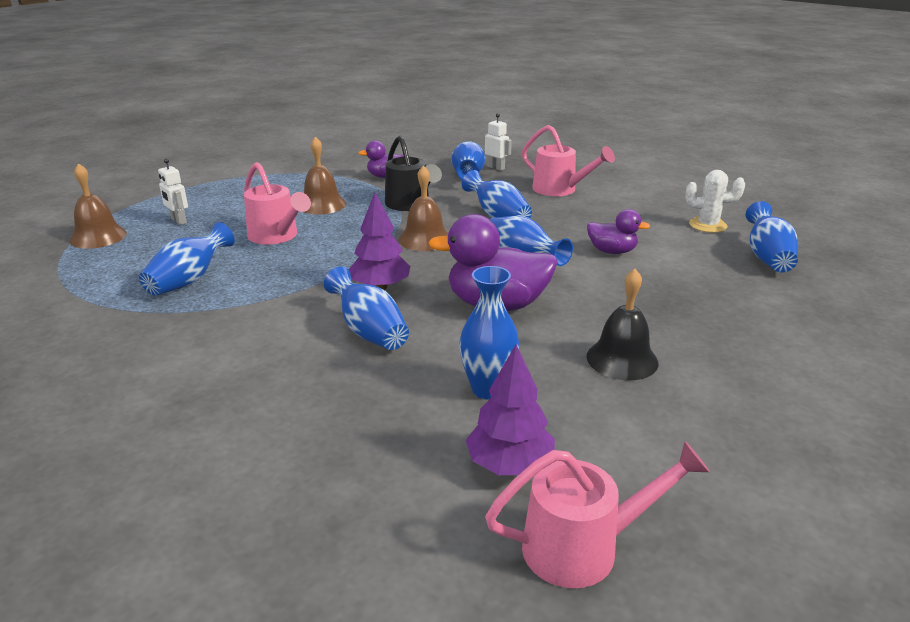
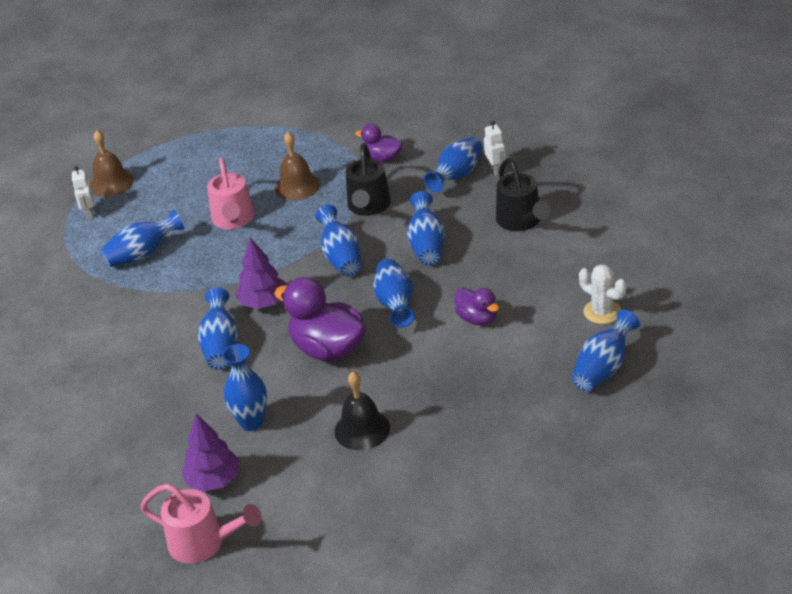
camera: 35 degrees right, 10 degrees up
(178, 221) = (176, 178): white robot -> white robot (89, 213)
(425, 239) = (341, 257): brown bell -> blue vase
(560, 190) = (521, 222): pink watering can -> black watering can

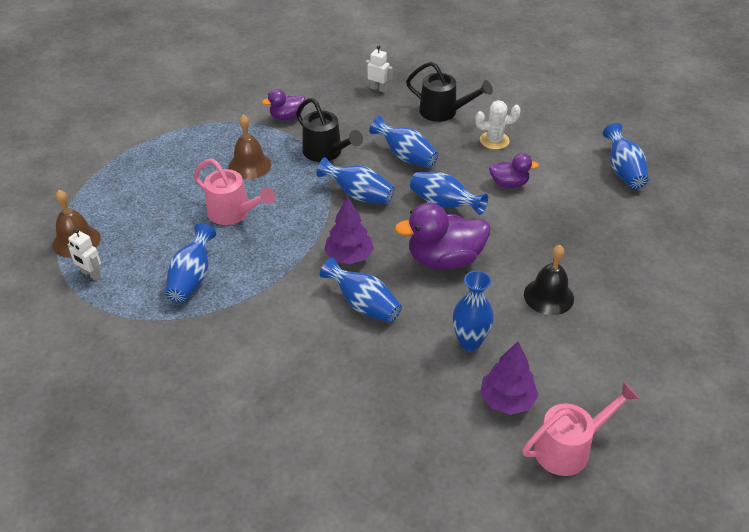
camera: 50 degrees left, 5 degrees up
(457, 176) = (358, 104): blue vase -> none
(602, 312) = (572, 139): white cactus -> white cactus (494, 140)

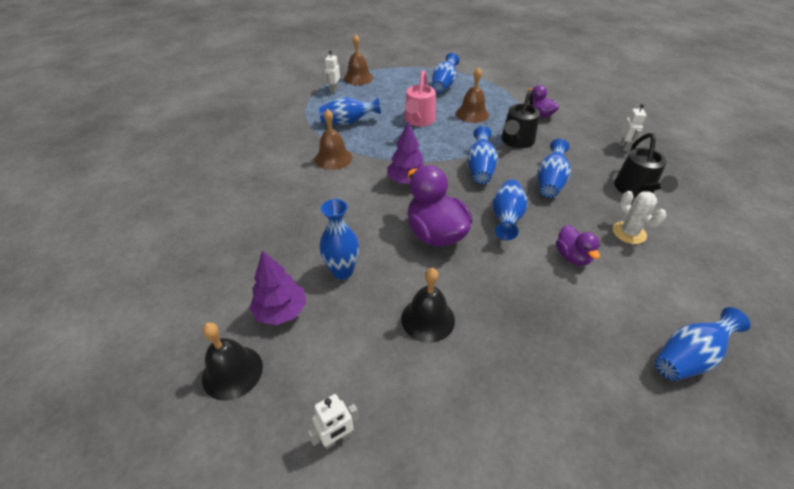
camera: 70 degrees right, 0 degrees up
(268, 310) = (333, 158): none -> brown bell
(363, 305) = (358, 200): blue vase -> blue vase (444, 85)
(569, 448) = (232, 372): pink watering can -> black bell
(649, 383) = (337, 438): none -> white robot

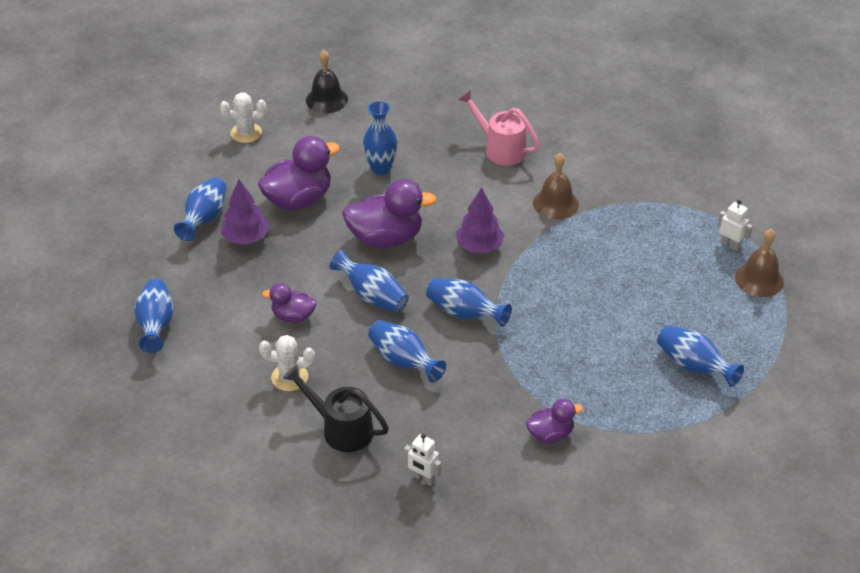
camera: 115 degrees right, 0 degrees up
(281, 311) = (362, 129): purple tree -> purple tree (246, 238)
(337, 438) = (246, 133): white robot -> white cactus
(348, 122) = (630, 235): blue vase -> blue vase (204, 219)
(418, 121) = (600, 300): pink watering can -> pink watering can (500, 148)
(427, 319) = (298, 200): black bell -> purple duck
(472, 114) = (591, 361): brown bell -> none
(516, 142) = (499, 372): black watering can -> none

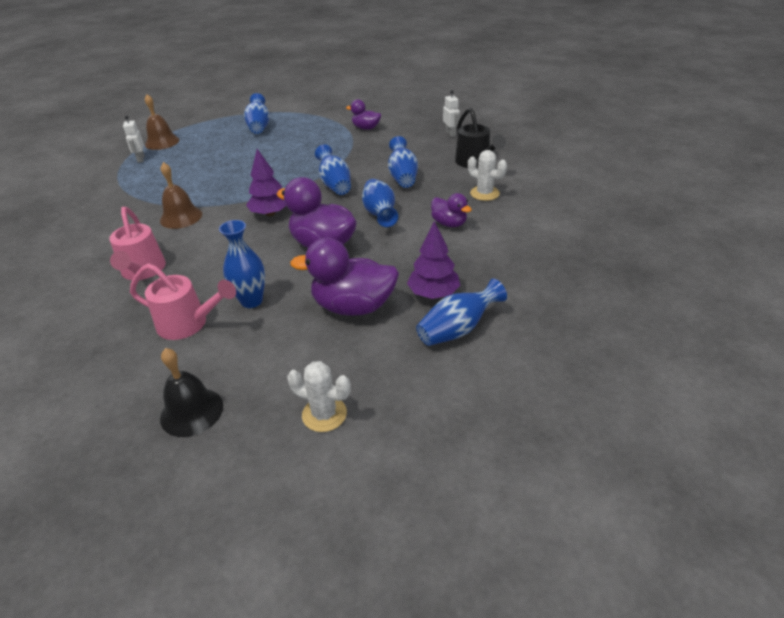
camera: 140 degrees left, 5 degrees down
(156, 325) = (565, 258): blue vase -> none
(402, 135) = (189, 324): none -> pink watering can

